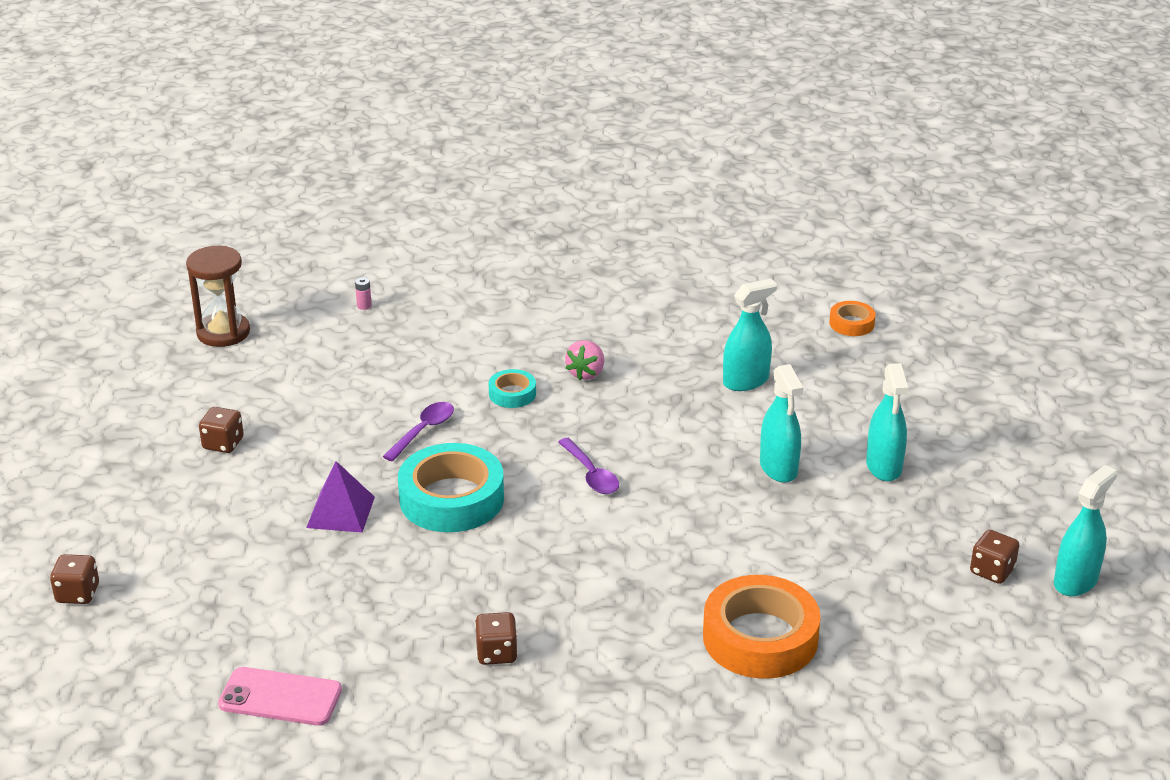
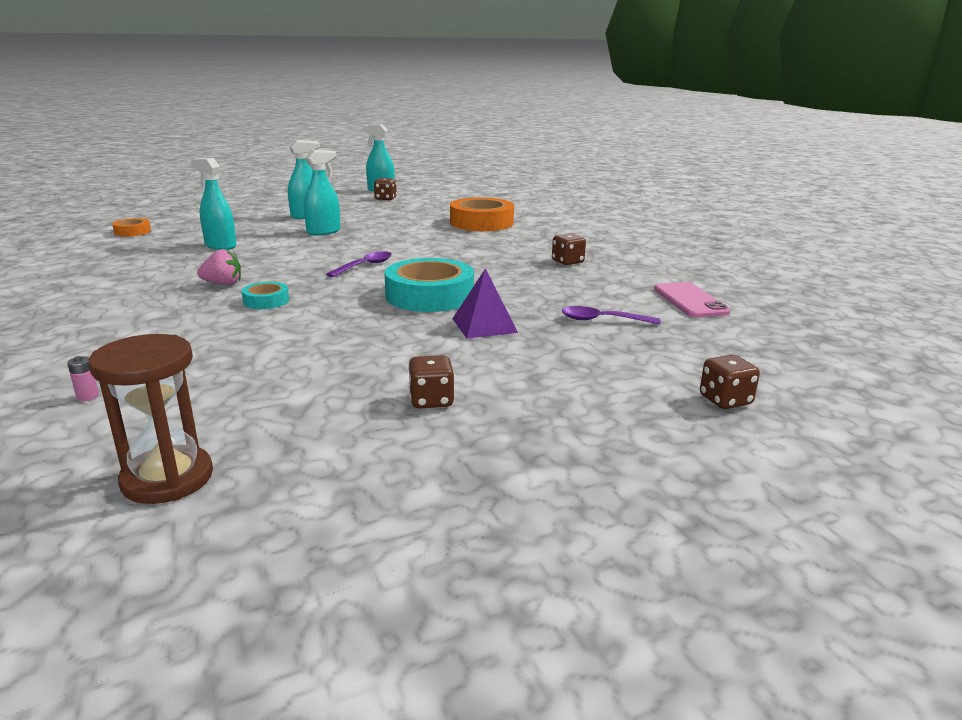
camera: 115 degrees left, 10 degrees down
(423, 431) = (343, 320): purple spoon -> purple spoon (602, 320)

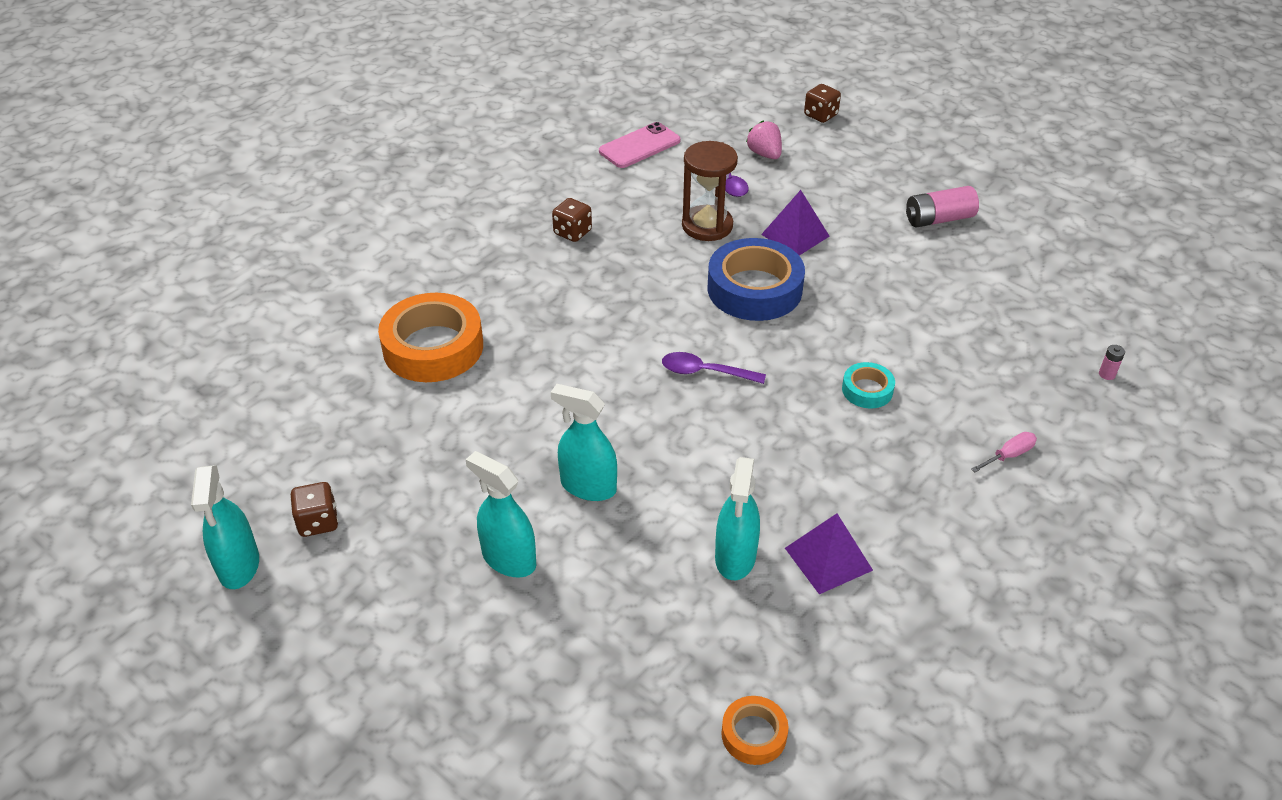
camera: 115 degrees left, 20 degrees up
(120, 324) = (1009, 455): none -> pink screwdriver
(167, 478) = (1119, 278): brown hourglass -> brown hourglass (707, 226)
(174, 261) = (828, 559): none -> purple pyramid
(223, 284) = (857, 453): pink strawberry -> pink strawberry (764, 154)
(429, 295) = (754, 289): turquoise tape -> blue tape
(431, 400) = (938, 219): brown dice -> pink battery

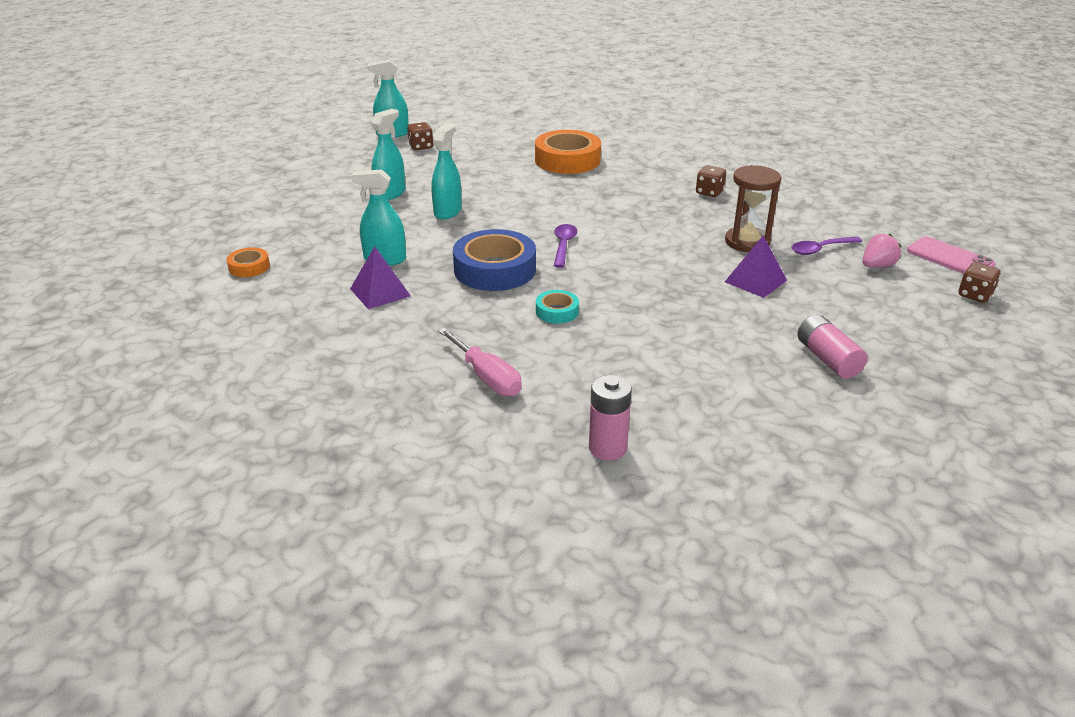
camera: 85 degrees right, 10 degrees down
(639, 146) = (846, 211): pink phone -> pink phone (950, 258)
(754, 289) = (670, 263): blue tape -> blue tape (495, 269)
(1009, 455) = (487, 377): pink screwdriver -> pink screwdriver, size x1.77
(1107, 374) = (607, 448): pink battery -> pink battery, size x2.19

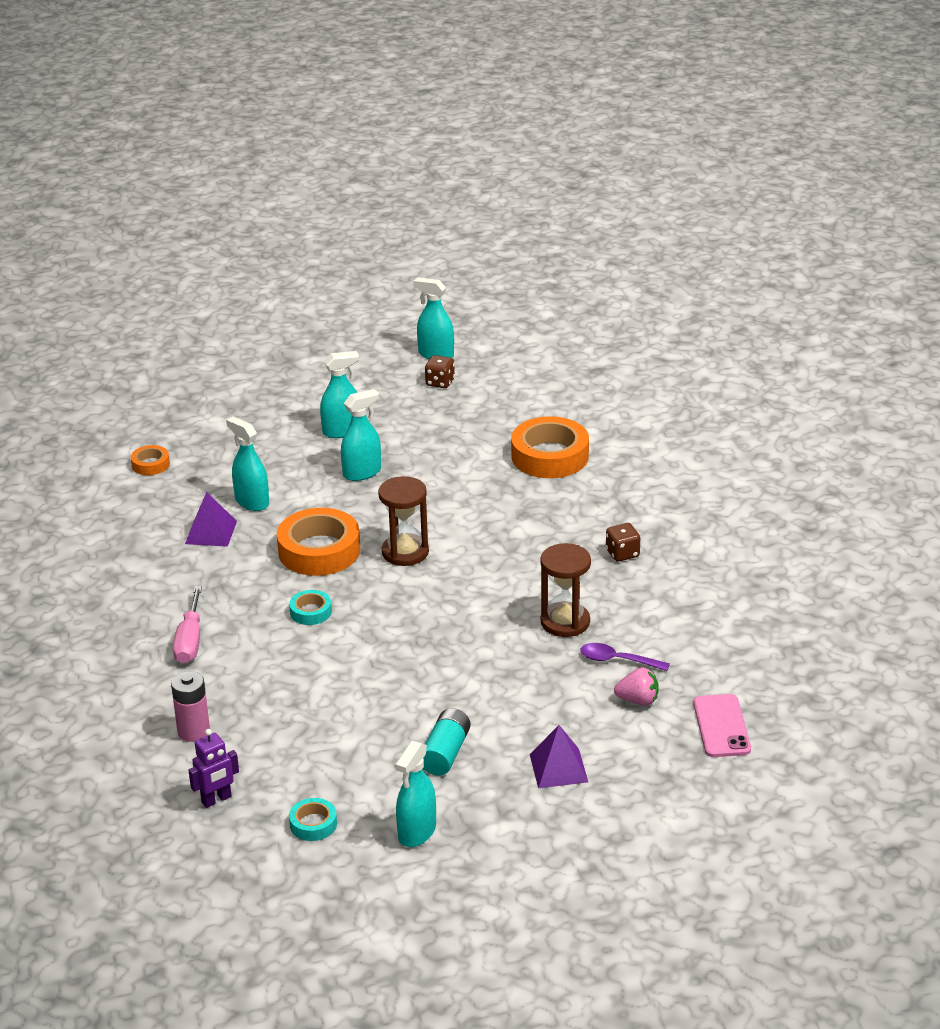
camera: 40 degrees right, 0 degrees up
(495, 269) = (319, 550): blue tape -> orange tape
(563, 245) = (405, 552): purple spoon -> brown hourglass
(723, 495) = (216, 800): none -> purple robot
(755, 281) = (507, 661): purple pyramid -> purple pyramid (558, 768)
(827, 359) = (445, 753): pink battery -> turquoise battery
(834, 467) = (313, 824): none -> turquoise tape
(915, 427) = (417, 832): none -> turquoise spray bottle
(975, 295) = (671, 768): brown dice -> none

